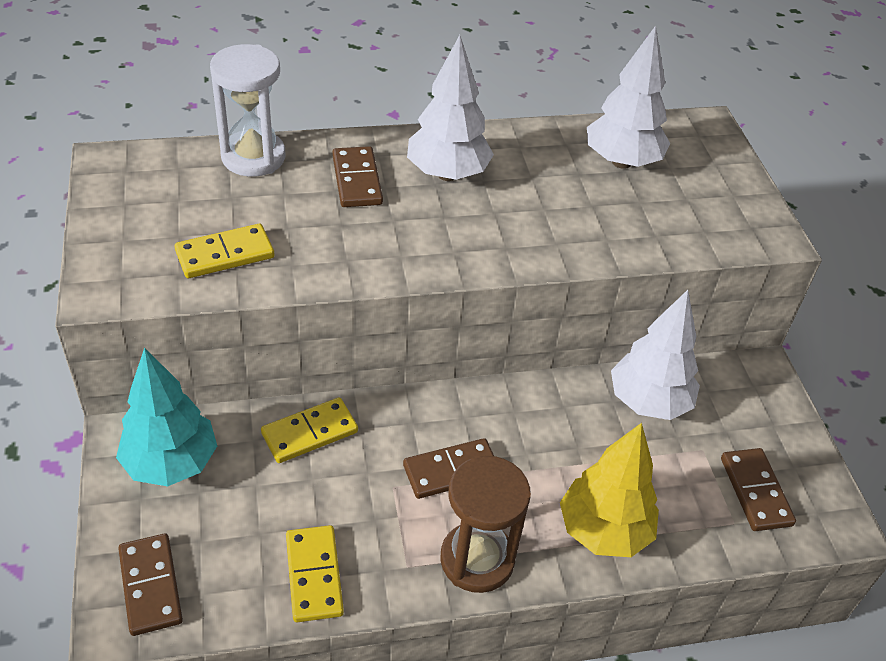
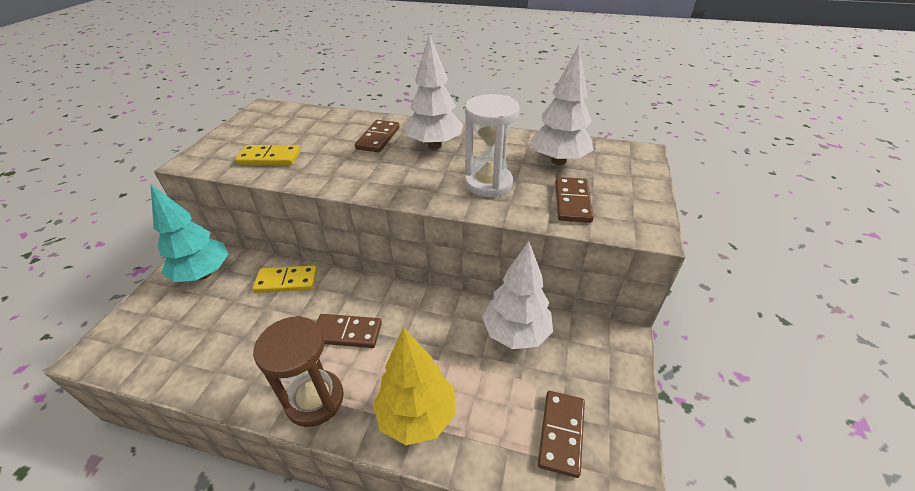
camera: 30 degrees right, 5 degrees down
(151, 586) = (128, 338): brown domino -> brown domino (572, 202)
(253, 157) = (334, 118): white hourglass -> white hourglass (488, 183)
(314, 575) = (212, 368): yellow domino -> none

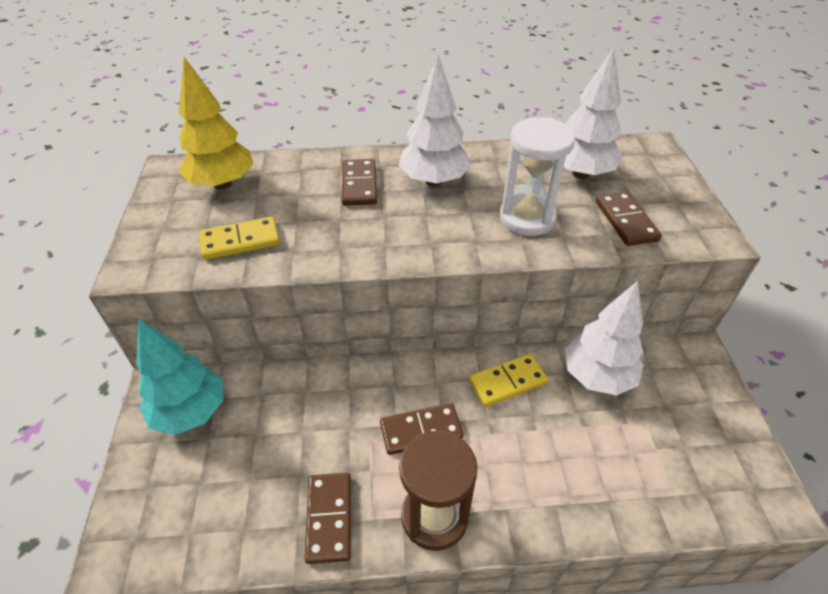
camera: 20 degrees left, 5 degrees up
(286, 281) = (307, 391): yellow domino -> yellow domino (507, 382)
(417, 416) = (551, 496): yellow tree -> yellow tree (222, 184)
(561, 433) = (694, 465): brown domino -> brown domino (329, 518)

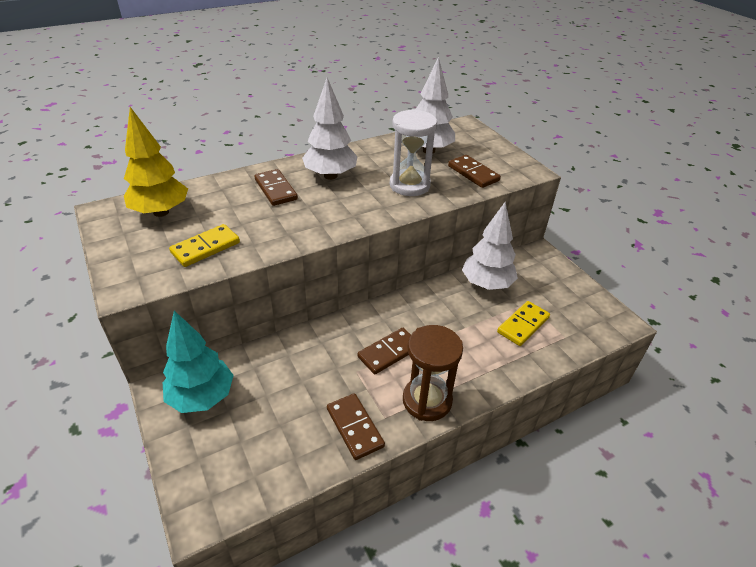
camera: 25 degrees left, 5 degrees down
(507, 382) = (431, 304): yellow domino -> yellow domino (523, 325)

